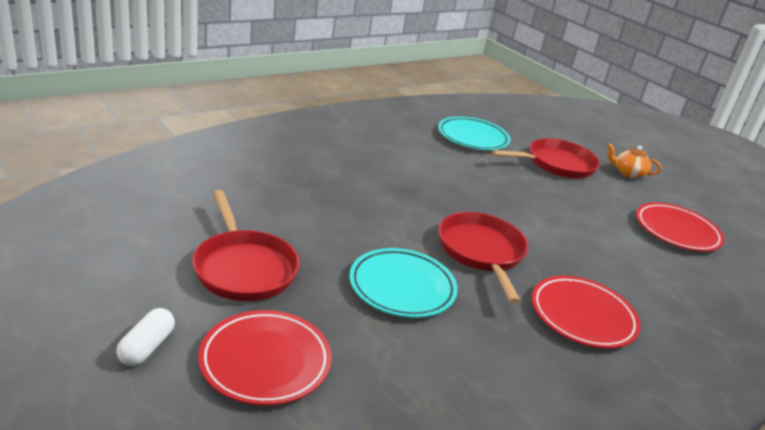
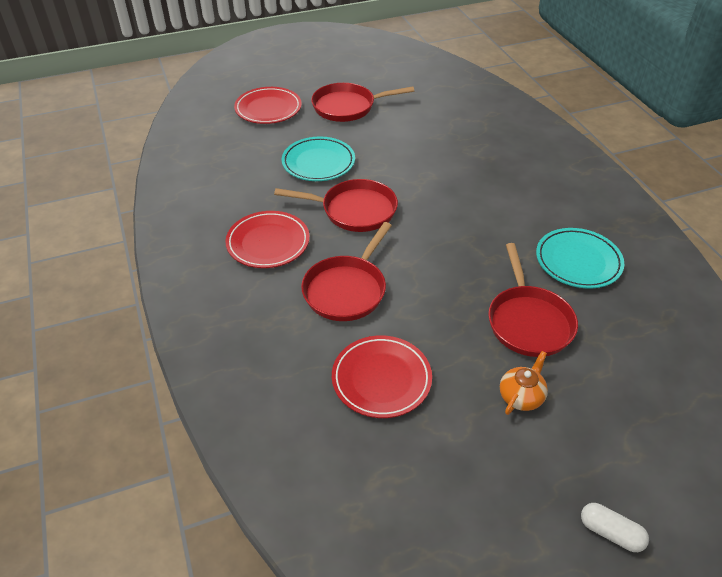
camera: 110 degrees right, 15 degrees up
(147, 347) = (289, 79): white capsule -> white capsule (610, 533)
(601, 253) = (347, 289): none -> red pan

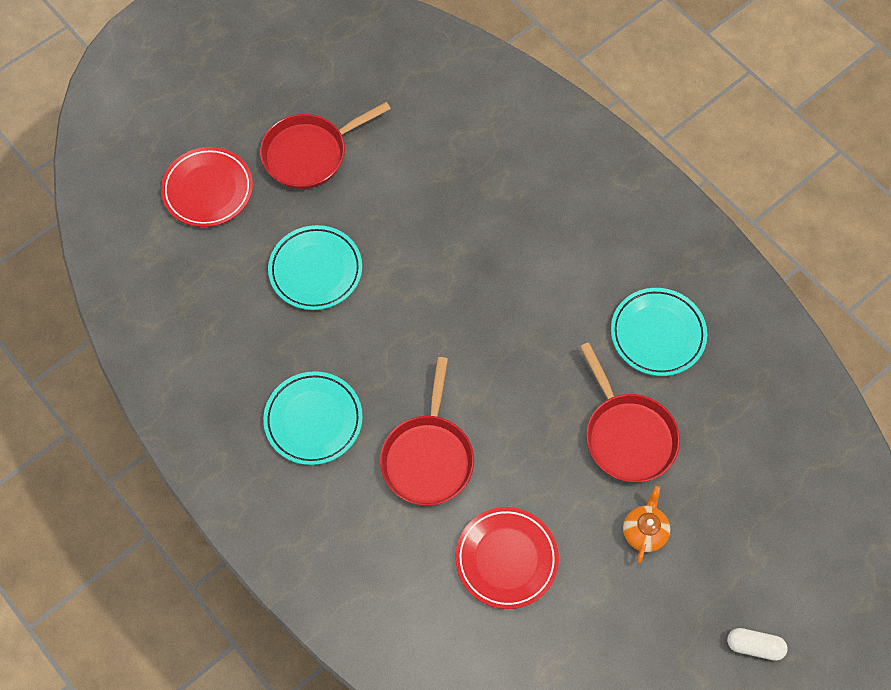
camera: 20 degrees left, 20 degrees up
(268, 243) = (313, 420): red plate -> turquoise plate
(354, 210) = (390, 337): red pan -> none

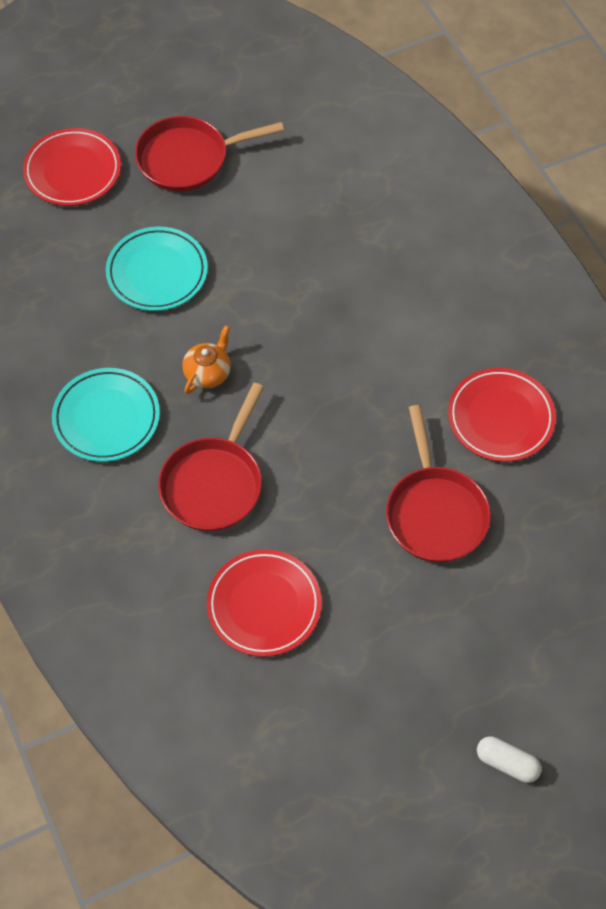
camera: 15 degrees right, 5 degrees down
(644, 531) = (422, 614): orange teapot -> orange teapot (208, 372)
(657, 334) = (500, 418): turquoise plate -> red plate

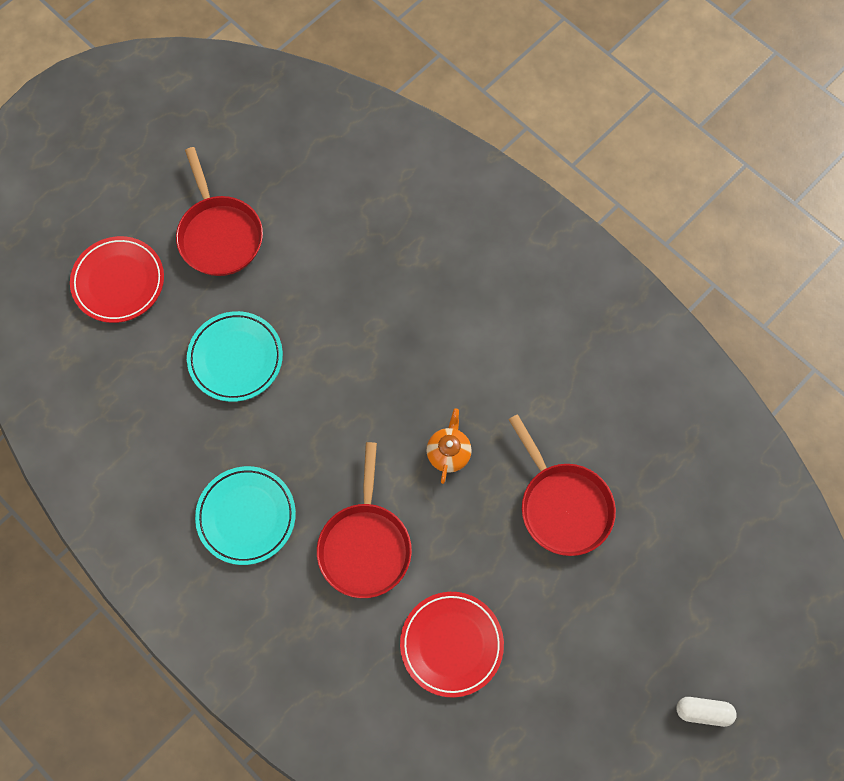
camera: 20 degrees left, 10 degrees up
(188, 159) = (219, 235): red pan -> red pan turned 75 degrees counterclockwise
(208, 372) = (319, 441): orange teapot -> orange teapot (448, 452)
(500, 418) = (585, 397): red plate -> none

